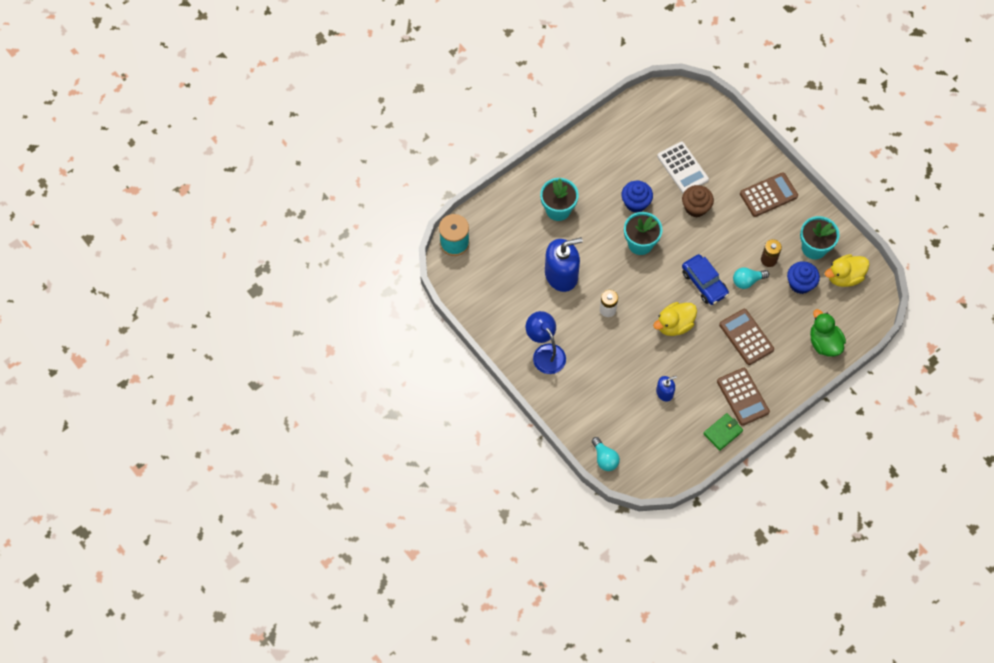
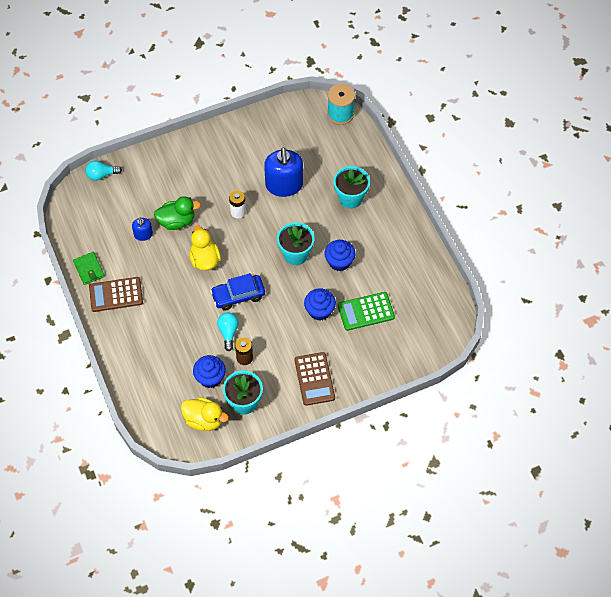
camera: 105 degrees right, 5 degrees down
(545, 353) = (213, 155): blue lamp -> none
(682, 168) = (366, 311): white calculator -> green calculator
(696, 207) = (319, 311): brown cupcake -> blue cupcake
(746, 337) = (172, 314): brown calculator -> none
(824, 343) = (142, 379): green duck -> green duck (177, 221)
(844, 277) = (204, 420): yellow duck -> yellow duck turned 120 degrees clockwise

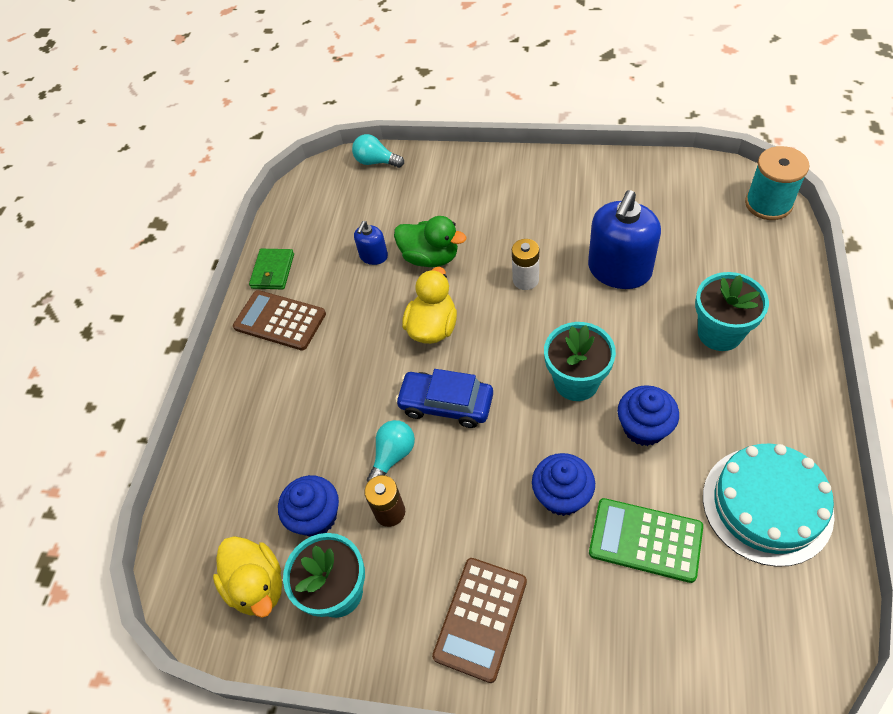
camera: 40 degrees right, 5 degrees down
(408, 271) = (767, 505): none -> turquoise cake

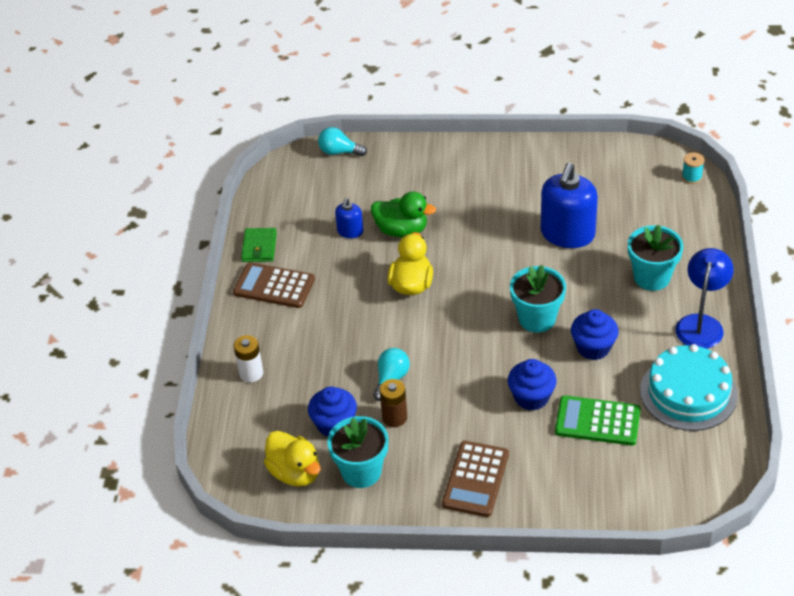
camera: 10 degrees left, 10 degrees down
(446, 404) = (430, 340): blue car -> none
(525, 280) = (488, 245): white battery -> white battery (251, 373)
(768, 204) = (691, 177): turquoise spool -> turquoise spool, size x0.51
(782, 402) = (701, 324): none -> blue lamp

